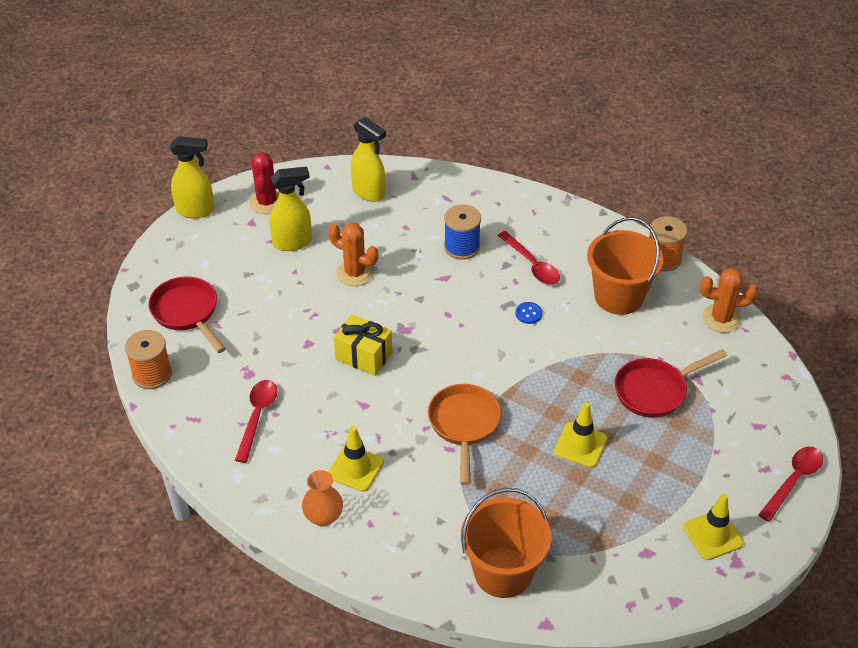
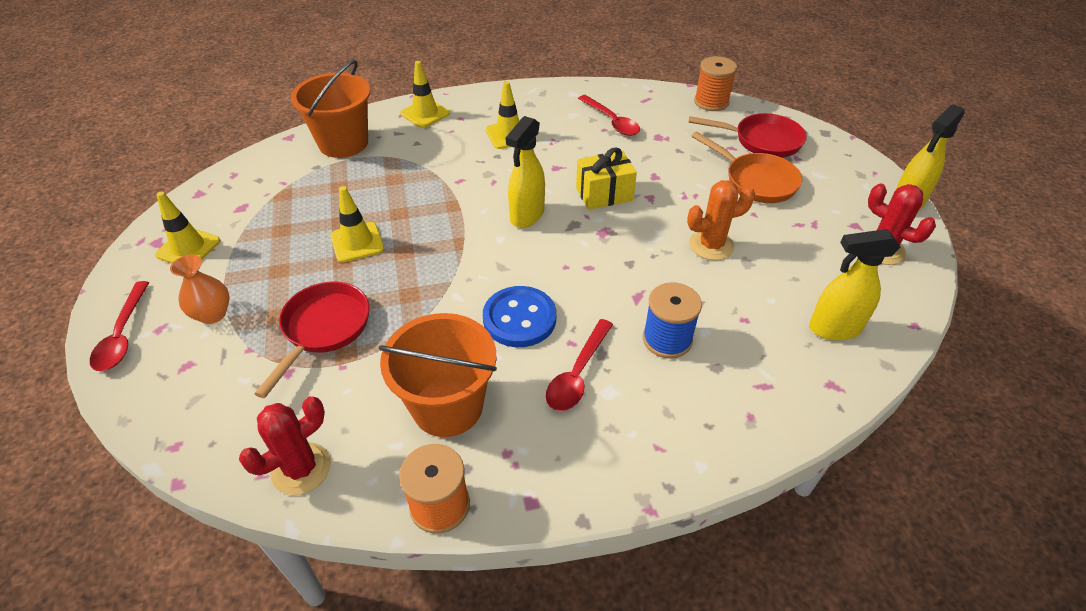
camera: 135 degrees right, 0 degrees up
(293, 242) = (798, 233): yellow spray bottle -> yellow spray bottle (526, 215)
(323, 517) = (493, 105): orange vase -> orange vase (213, 314)
(394, 556) = (425, 114): none -> yellow traffic cone
(464, 425) = (467, 199): orange pan -> orange pan (756, 181)
(528, 314) = (519, 318): blue button -> blue button, size x2.15
(532, 265) = (577, 373): red spoon -> red spoon turned 75 degrees counterclockwise
(721, 319) = (301, 468): orange cactus -> red cactus

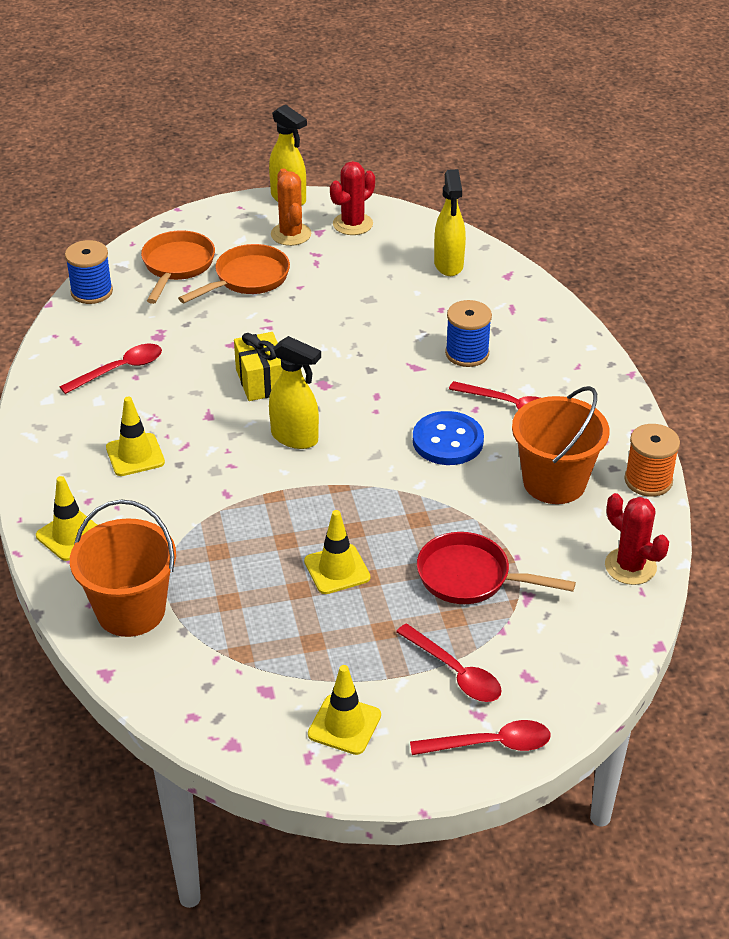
camera: 90 degrees left, 5 degrees down
(213, 314) = (455, 672): orange vase -> red spoon
(711, 102) = (91, 292): orange spool -> blue spool
(711, 245) = (345, 317): orange cactus -> orange cactus (291, 234)
(762, 141) = (177, 266): red pan -> orange pan

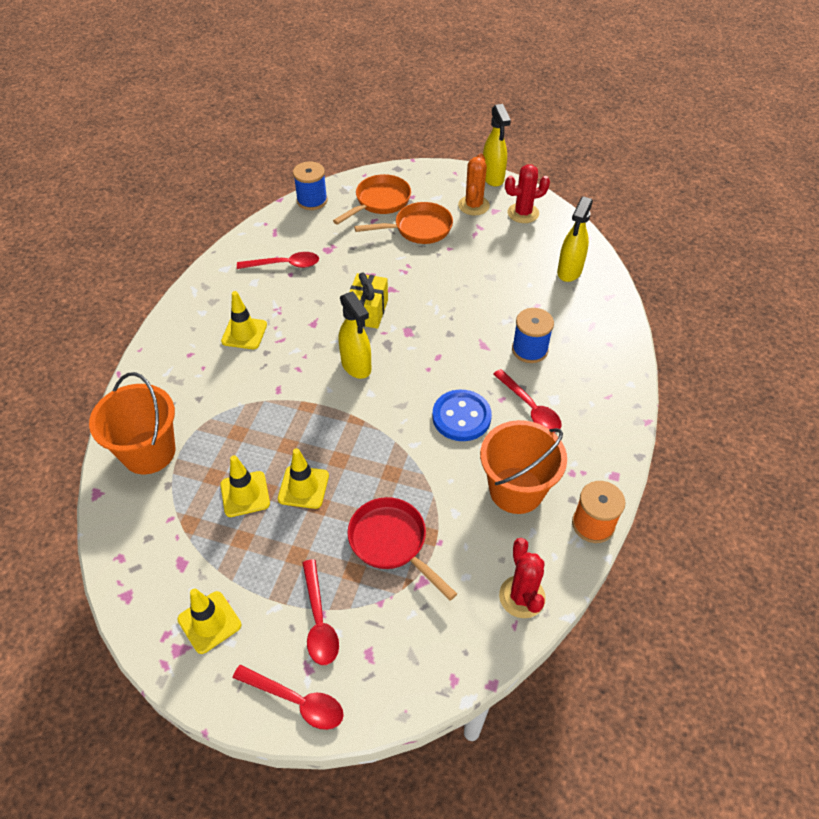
camera: 30 degrees right, 10 degrees up
(70, 535) = (159, 376): yellow traffic cone -> yellow traffic cone (245, 494)

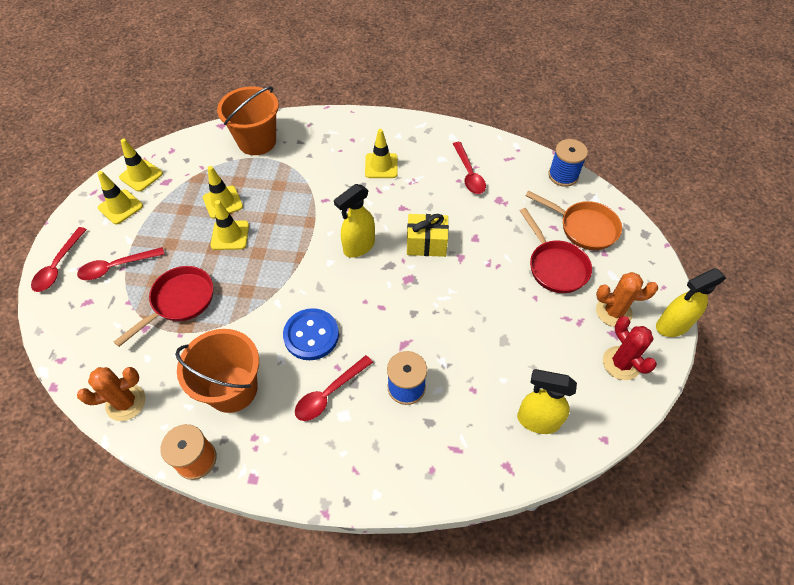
camera: 80 degrees right, 5 degrees up
(156, 597) = (141, 175): none -> yellow traffic cone
(418, 229) = (555, 266): orange pan -> red pan
(522, 597) = (126, 402): red cactus -> orange cactus

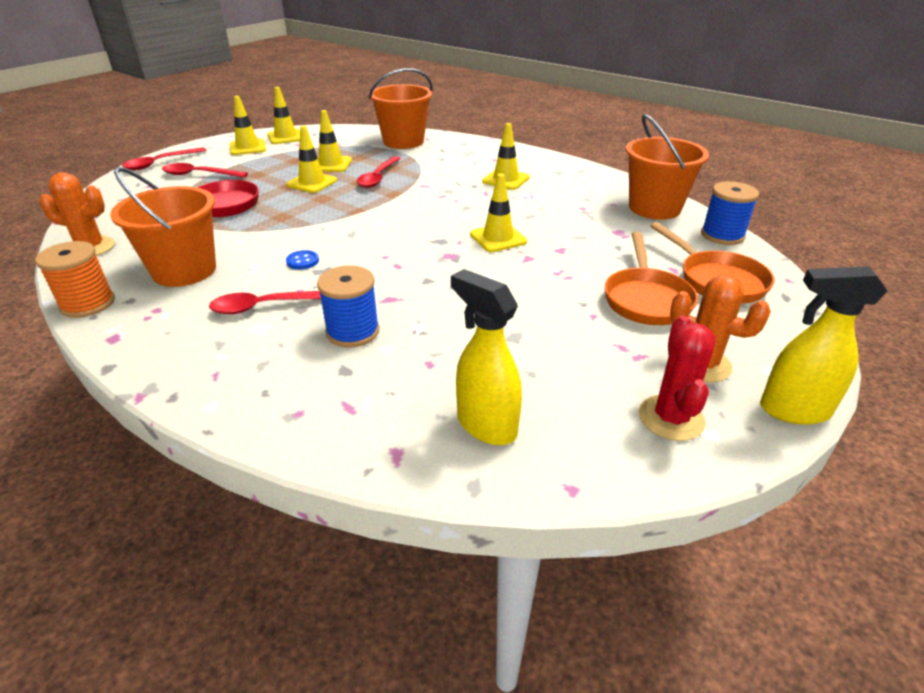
camera: 30 degrees right, 20 degrees down
(311, 335) = (302, 261): blue button -> blue button, size x0.47
(358, 247) = (422, 220): yellow spray bottle -> none
(426, 244) = (498, 238): yellow gift -> yellow traffic cone
(469, 174) = (599, 206): red spoon -> red spoon (378, 177)
(505, 160) = (654, 208): none -> orange bucket
(555, 266) = (646, 299): red pan -> orange pan

